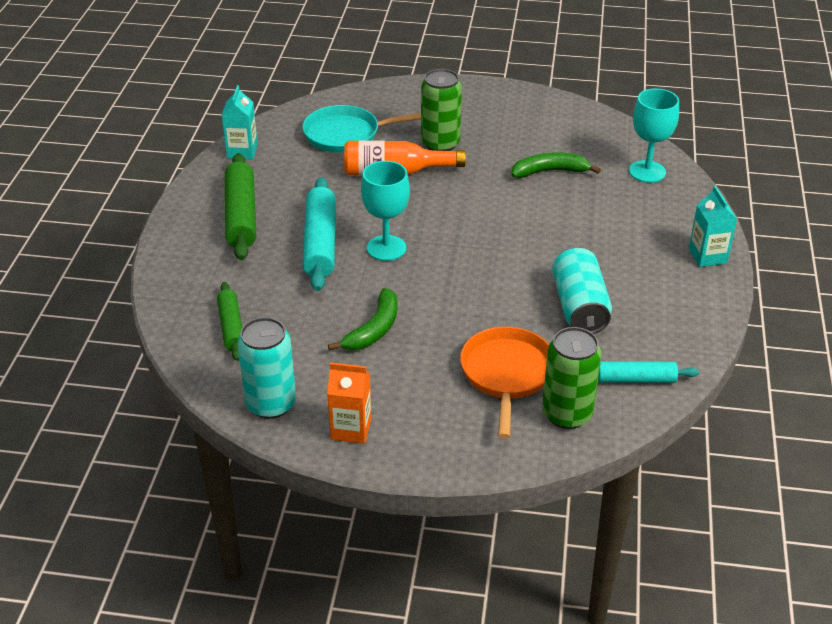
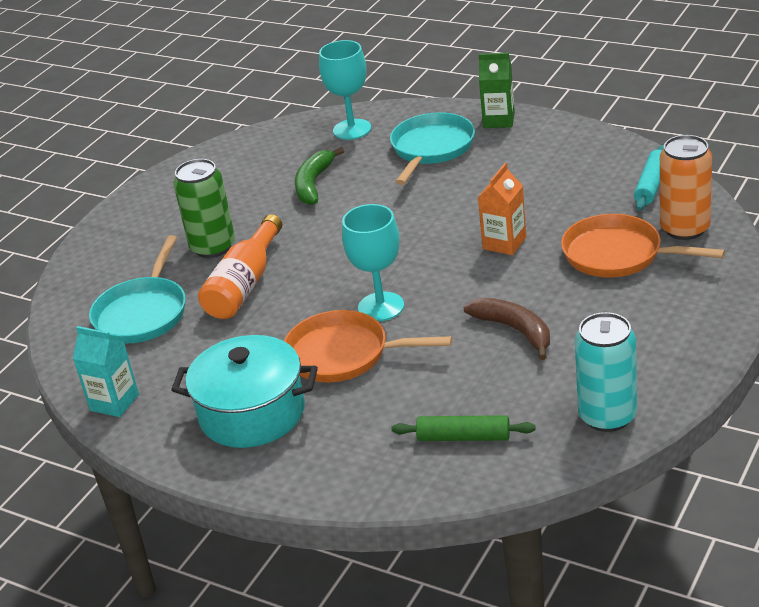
camera: 65 degrees left, 5 degrees down
(241, 215) = (252, 413): green rolling pin -> turquoise pot
(320, 243) = (344, 354): turquoise rolling pin -> orange pan
(351, 429) = (664, 362): orange carton -> orange carton (504, 243)
(374, 329) = (515, 330): green banana -> brown banana
(567, 414) = (685, 228): green can -> orange can
(579, 307) = (537, 199): turquoise can -> none
(636, 225) = (431, 149): none -> turquoise pan
(707, 256) = (499, 120): turquoise carton -> green carton

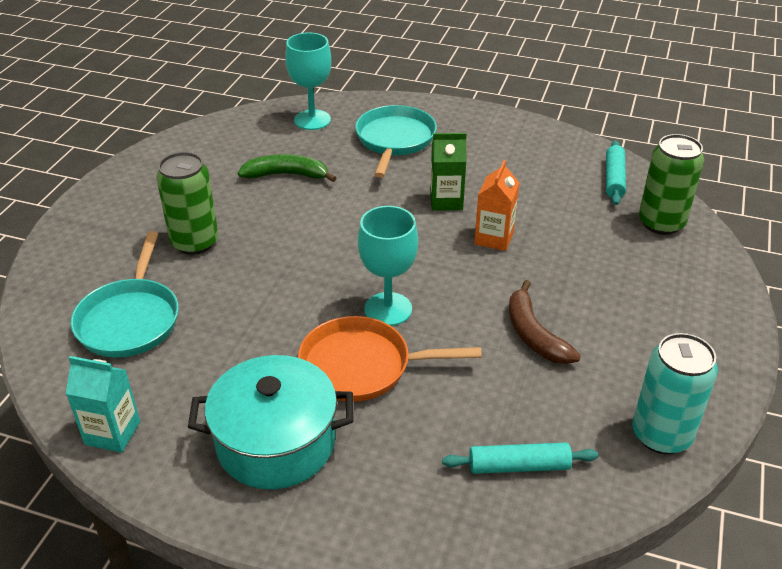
camera: 15 degrees left, 5 degrees up
(245, 284) = (237, 285): orange bottle -> none
(313, 184) = (286, 175): green banana -> green banana turned 90 degrees clockwise
(463, 437) = (519, 466): green rolling pin -> turquoise rolling pin
(499, 120) = (451, 113): green carton -> green carton (446, 201)
(515, 330) = (534, 334): brown banana -> brown banana turned 150 degrees counterclockwise
(618, 254) = (608, 250): orange pan -> none
(685, 228) = (661, 223): orange can -> green can

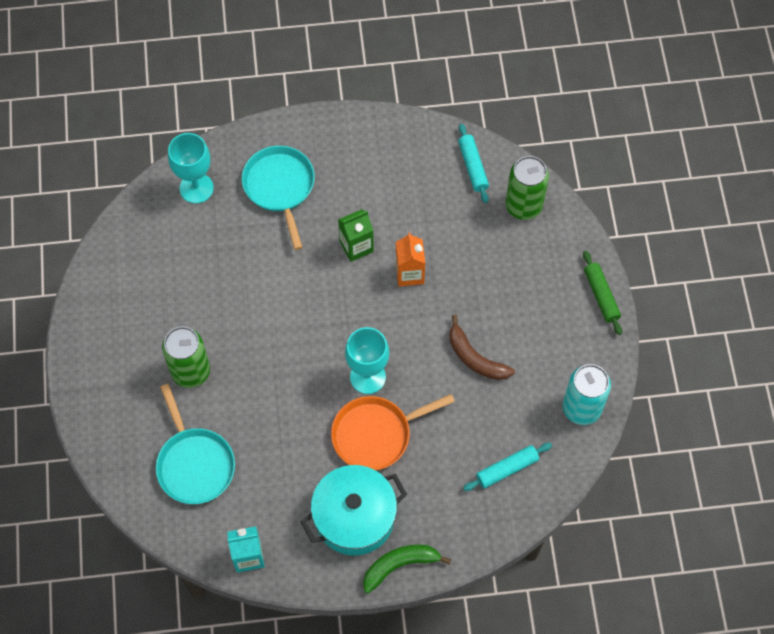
camera: 25 degrees left, 25 degrees up
(286, 175) = (215, 267): green banana -> green banana (399, 565)
(733, 327) = (601, 295): none -> green rolling pin

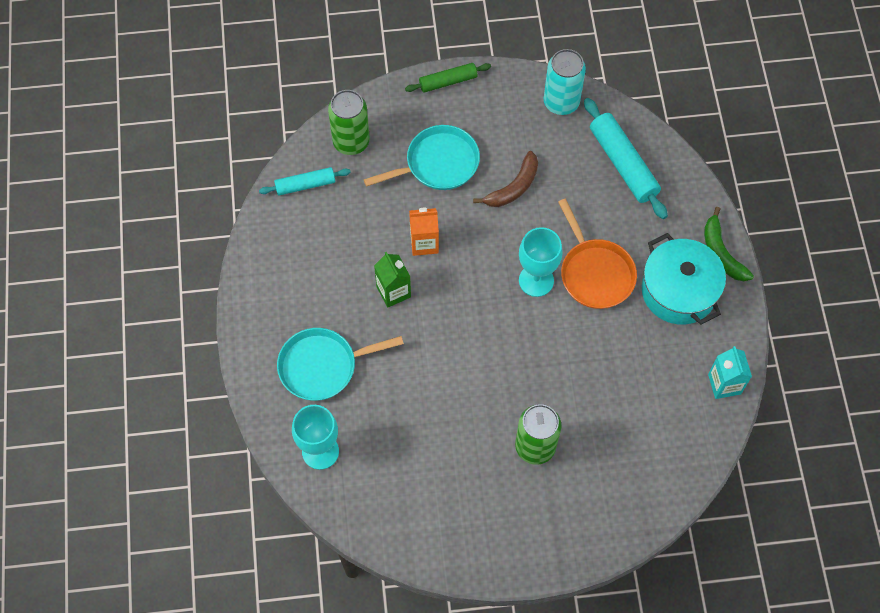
camera: 90 degrees left, 0 degrees up
(194, 464) = (634, 438): turquoise pan -> turquoise pan (438, 163)
(507, 469) = (623, 163): turquoise rolling pin -> turquoise rolling pin, size x1.65

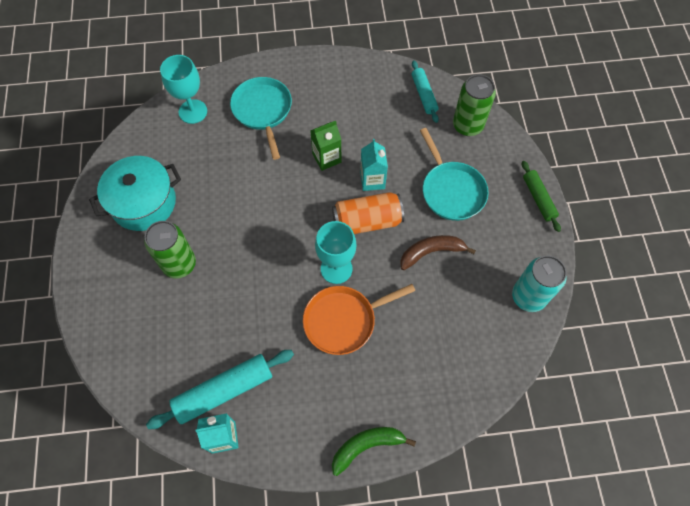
camera: 90 degrees right, 0 degrees up
(424, 243) = (372, 180): orange carton -> turquoise carton
(477, 249) = (367, 221): none -> orange can
(513, 187) = (431, 252): brown banana -> brown banana turned 120 degrees clockwise
(623, 163) = (464, 353): turquoise rolling pin -> turquoise rolling pin (224, 391)
(678, 291) = (324, 399): turquoise pot -> turquoise pot (143, 203)

